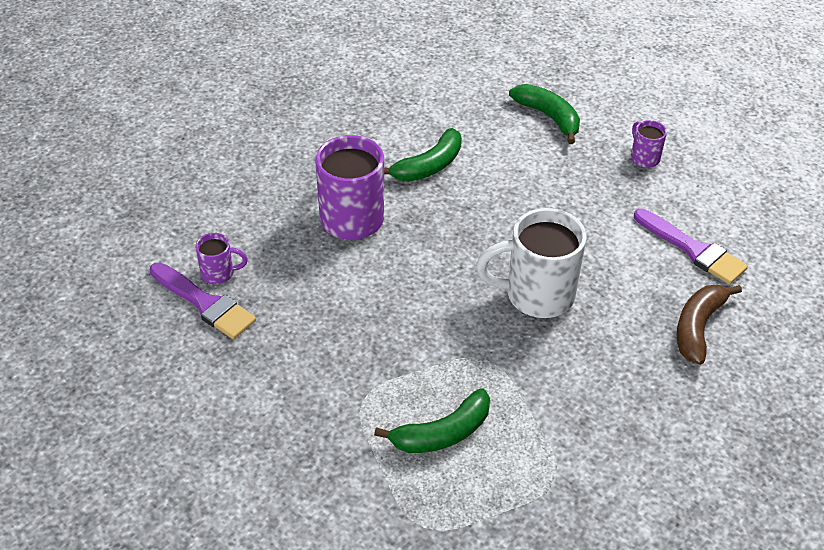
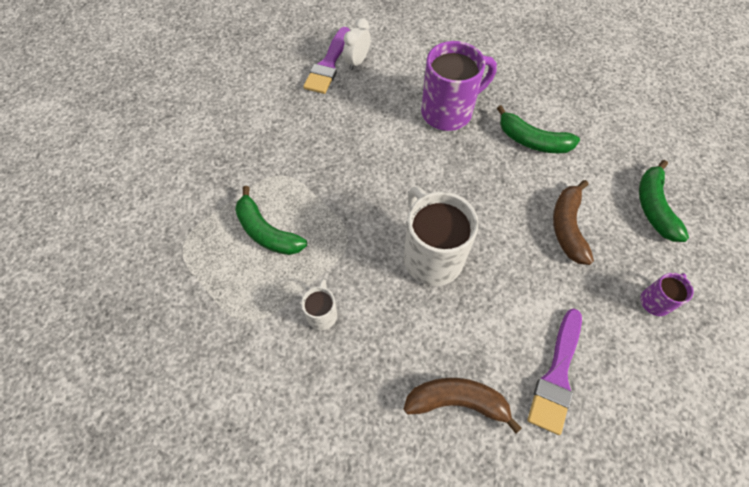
camera: 70 degrees right, 15 degrees up
(219, 273) = (357, 62): purple mug -> white clock
(545, 182) = (567, 227): none -> brown banana
(549, 117) = (653, 207): green banana -> green banana turned 150 degrees clockwise
(570, 407) = (322, 314): none -> white mug

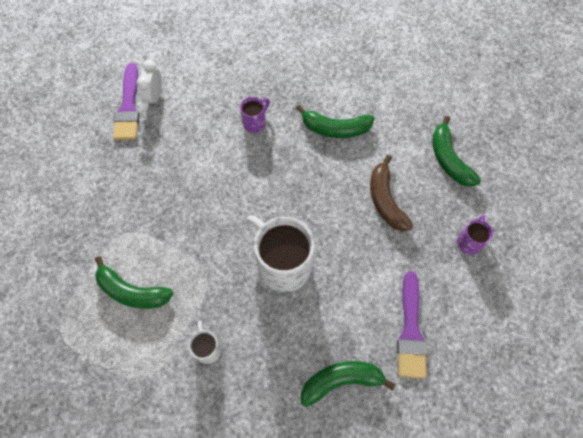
camera: 20 degrees left, 5 degrees up
(449, 112) = (255, 122): purple mug -> purple mug, size x0.48
(457, 401) = (341, 381): brown banana -> green banana

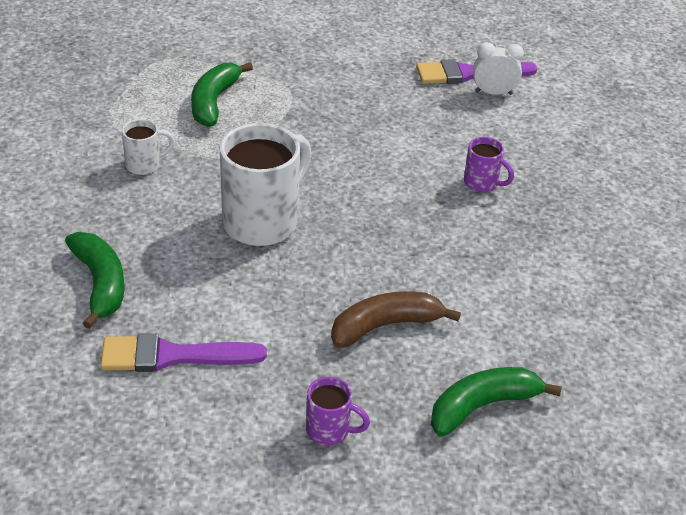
camera: 80 degrees right, 25 degrees down
(335, 128) = (499, 266): green banana -> none

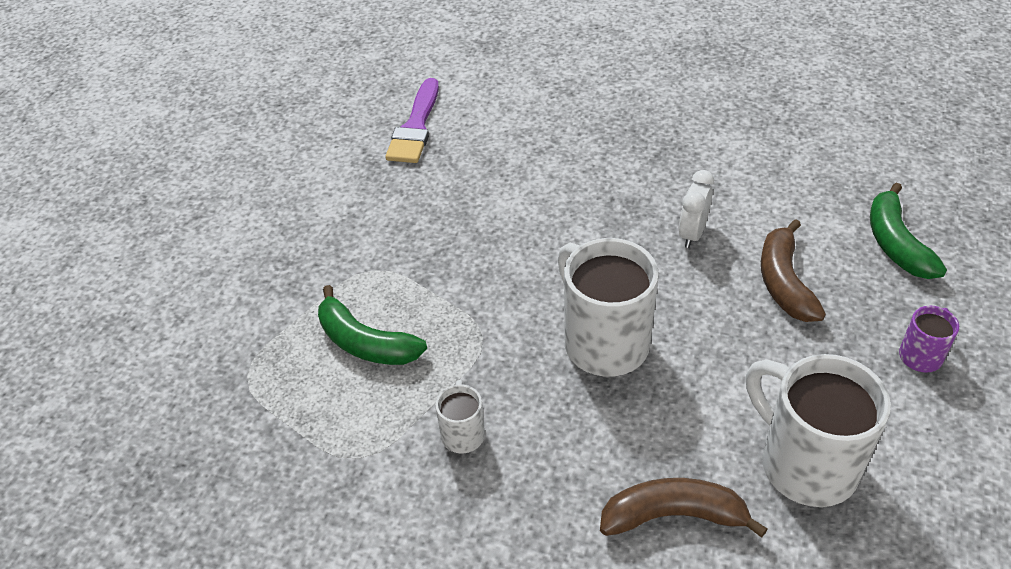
camera: 65 degrees left, 5 degrees up
(100, 284) = (673, 515): green banana -> brown banana
(173, 356) = (805, 463): purple brush -> white mug
(482, 183) = (594, 164): purple mug -> none
(493, 93) = (455, 119): white clock -> white clock (692, 234)

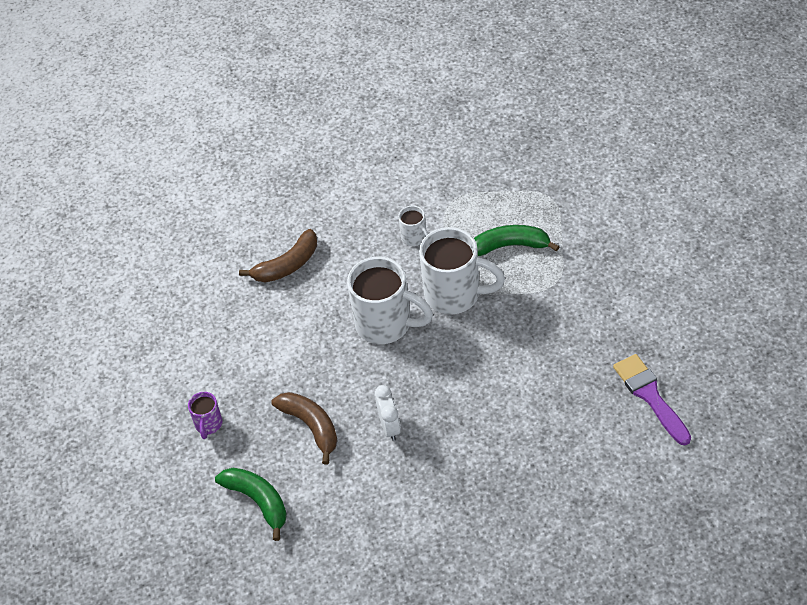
camera: 145 degrees right, 5 degrees up
(805, 463) = (240, 325): white mug -> white mug (455, 295)

